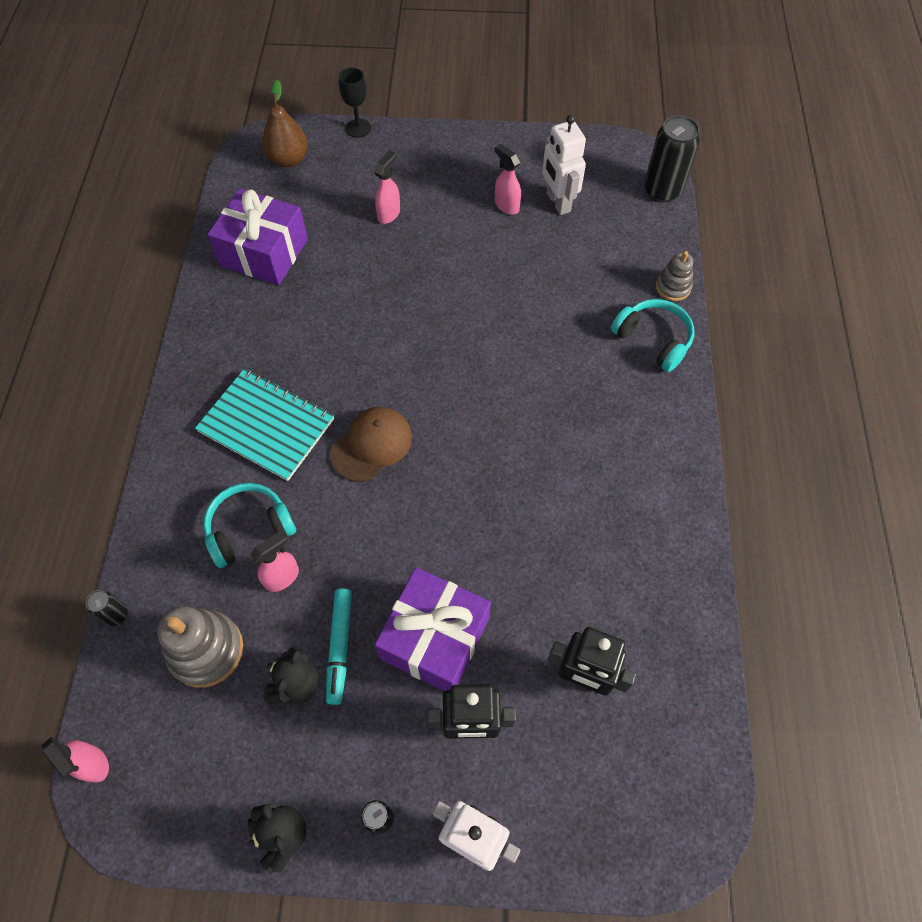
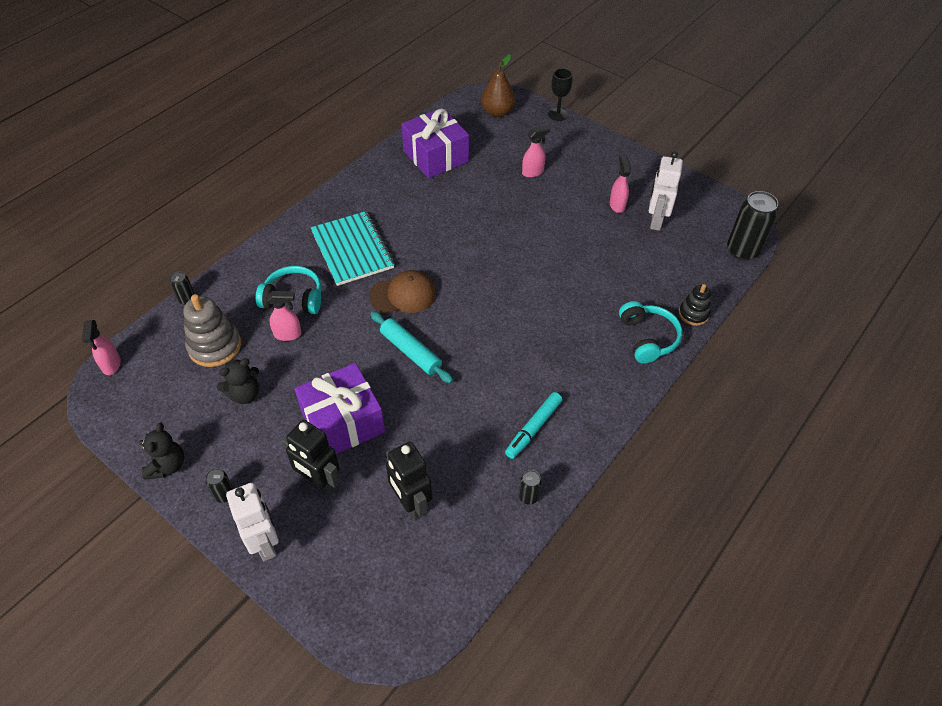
camera: 35 degrees right, 10 degrees down
(340, 647) = (285, 391): turquoise marker -> turquoise marker (533, 428)
(437, 507) = (410, 352): none -> turquoise rolling pin
(673, 287) = (693, 314): grey stacking toy -> black stacking toy
(684, 586) = (528, 496): none -> black can

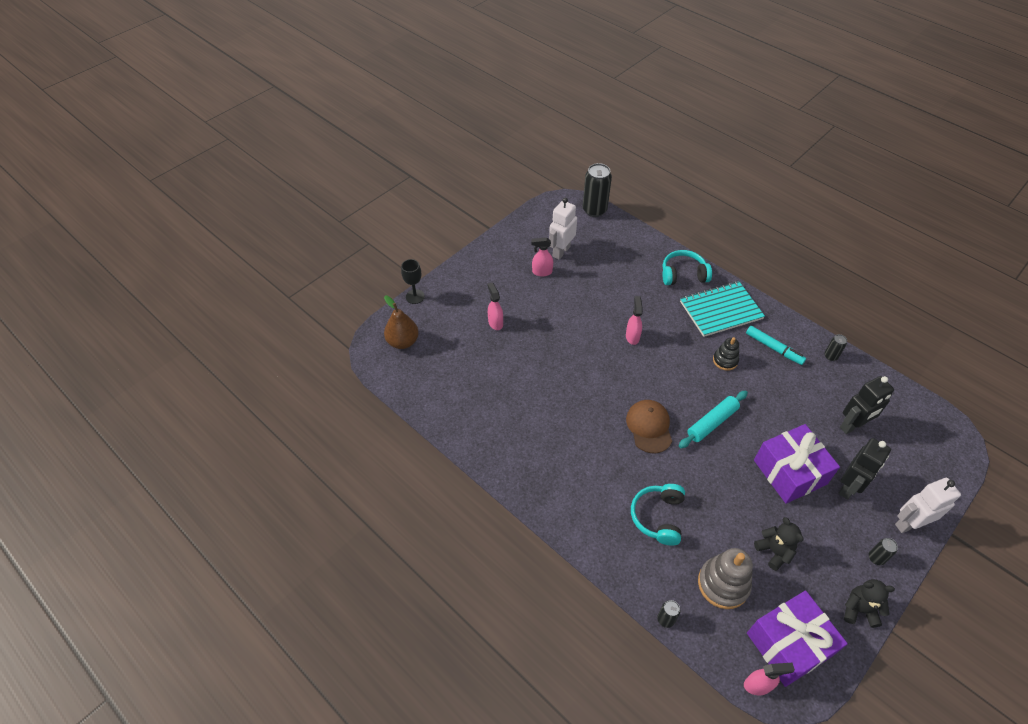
camera: 85 degrees left, 0 degrees up
(288, 334) = (702, 519): pink spray bottle -> pink spray bottle (632, 336)
(352, 250) = (593, 468): turquoise notebook -> turquoise notebook (720, 310)
(435, 156) = (464, 395): purple gift -> purple gift (789, 644)
(655, 220) = (561, 251): white robot -> white robot turned 105 degrees clockwise
(693, 314) = (658, 246): black stacking toy -> black stacking toy (725, 360)

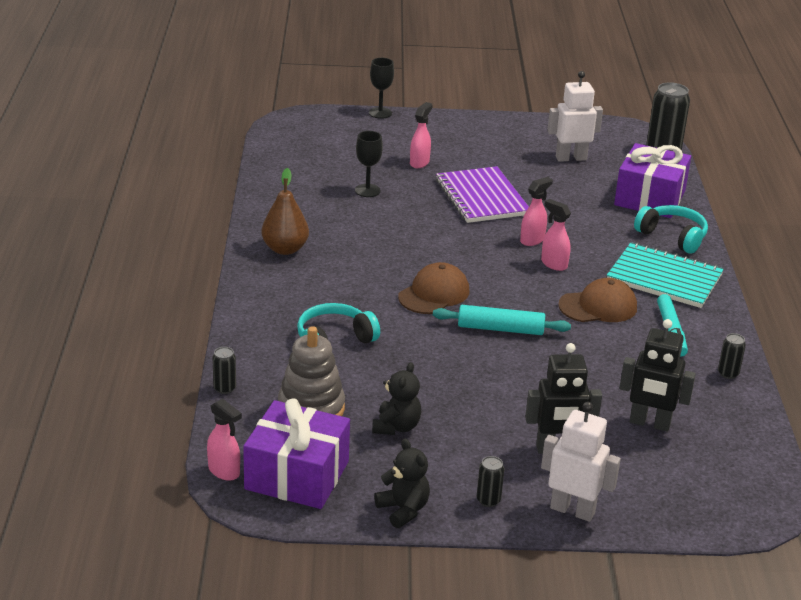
camera: 45 degrees right, 20 degrees down
(403, 342) = (320, 130): brown pear -> brown pear (285, 249)
(502, 372) = (367, 190): none -> black goblet
(541, 272) = (525, 159): pink spray bottle -> pink spray bottle (553, 264)
(564, 324) = (481, 197): none -> purple notebook
(725, 360) = (598, 306): black stacking toy -> brown cap
(790, 472) = (514, 402): purple gift -> purple gift (649, 198)

